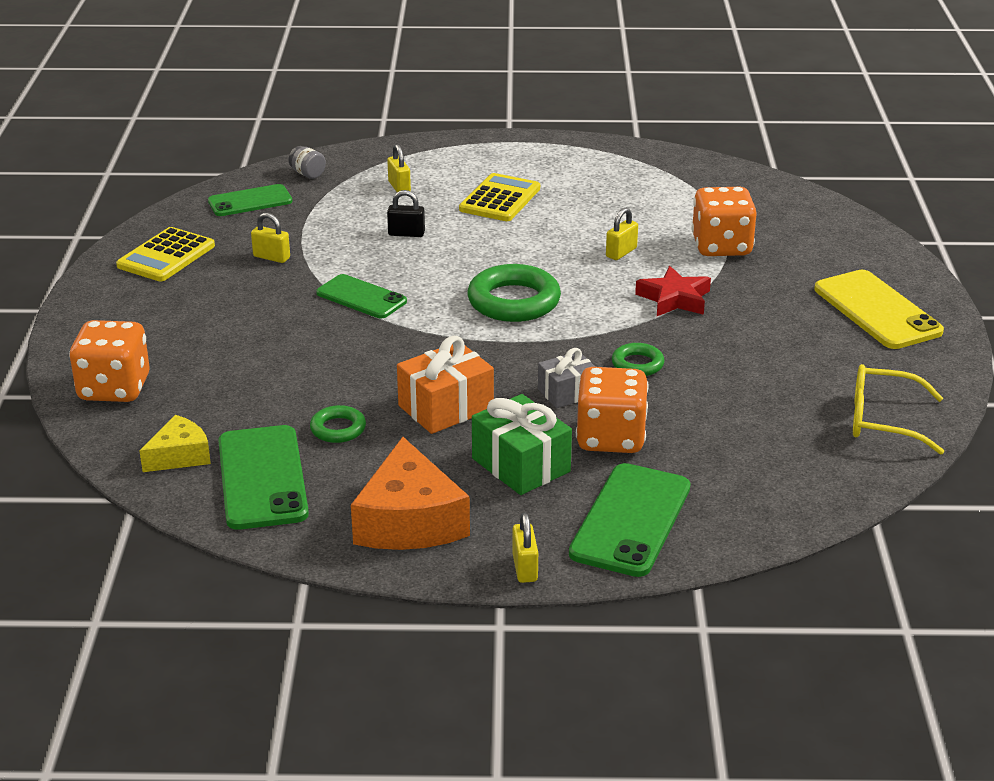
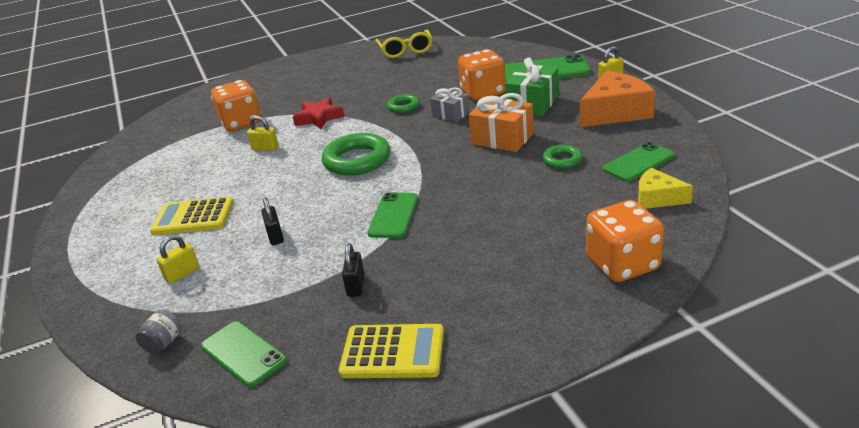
camera: 110 degrees left, 0 degrees up
(262, 478) = (638, 162): green phone -> green phone, size x0.66
(271, 257) = (356, 285): yellow padlock -> black padlock
(877, 310) = (298, 72): yellow phone -> none

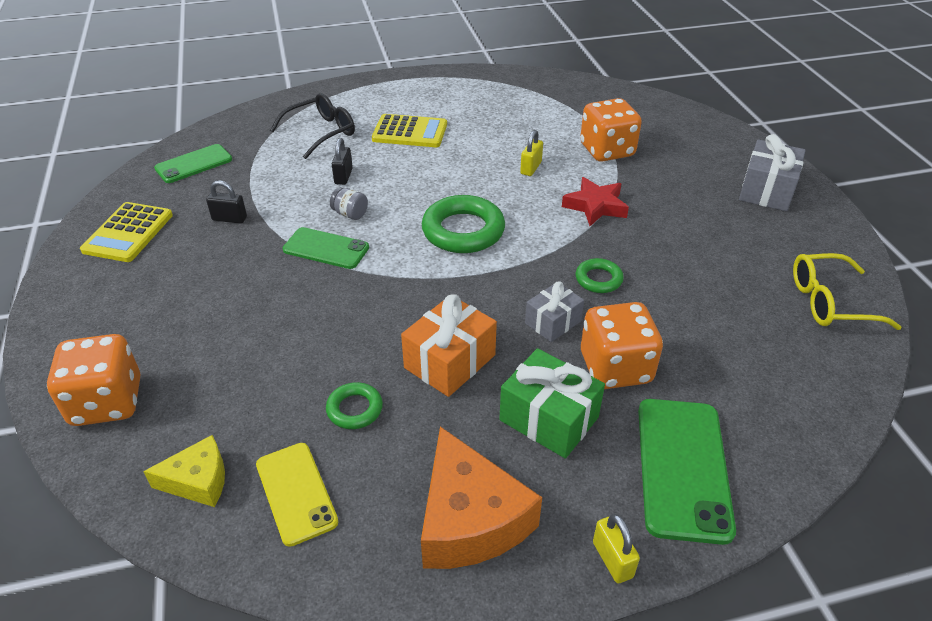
camera: 95 degrees right, 10 degrees up
(164, 343) = (238, 130): grey jar -> grey jar (350, 214)
(182, 274) = (321, 132): yellow padlock -> black glasses
(193, 217) = (410, 132): yellow calculator -> yellow calculator turned 90 degrees clockwise
(275, 236) = (343, 176): black padlock -> black padlock turned 75 degrees counterclockwise
(297, 70) = (766, 191): none -> grey gift
(638, 162) = (296, 493): green phone -> yellow phone
(657, 198) = (198, 480): yellow cheese -> yellow cheese turned 45 degrees clockwise

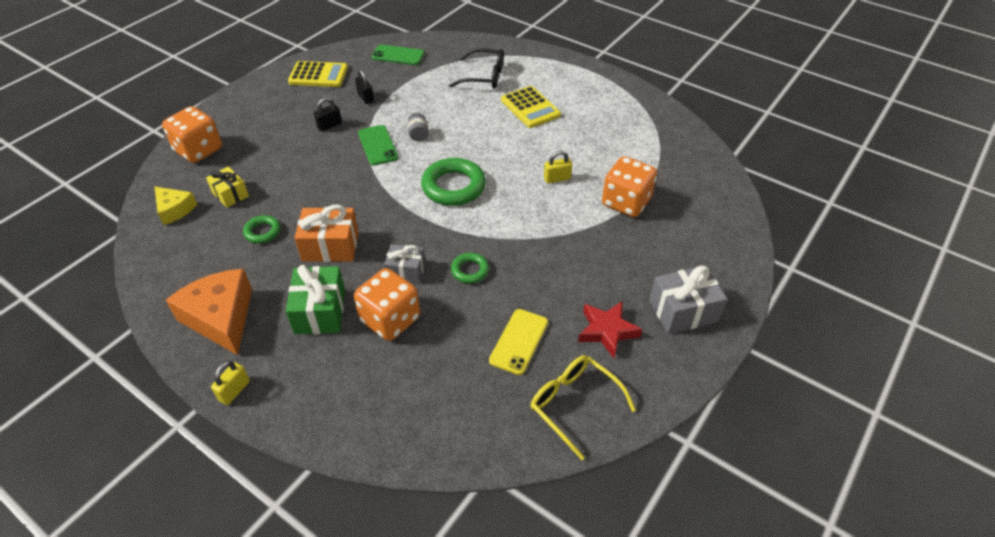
camera: 50 degrees right, 5 degrees up
(128, 233) = (318, 75): yellow calculator -> yellow calculator turned 150 degrees counterclockwise
(243, 409) = (230, 194): none -> yellow gift
(296, 493) = (191, 246): yellow phone -> yellow phone (519, 341)
(343, 176) = (451, 111): black padlock -> black padlock (329, 125)
(470, 519) = (221, 318): orange cheese -> orange cheese turned 120 degrees clockwise
(595, 206) = (549, 230): red star -> red star (607, 331)
(683, 468) = (329, 391): green phone -> none

